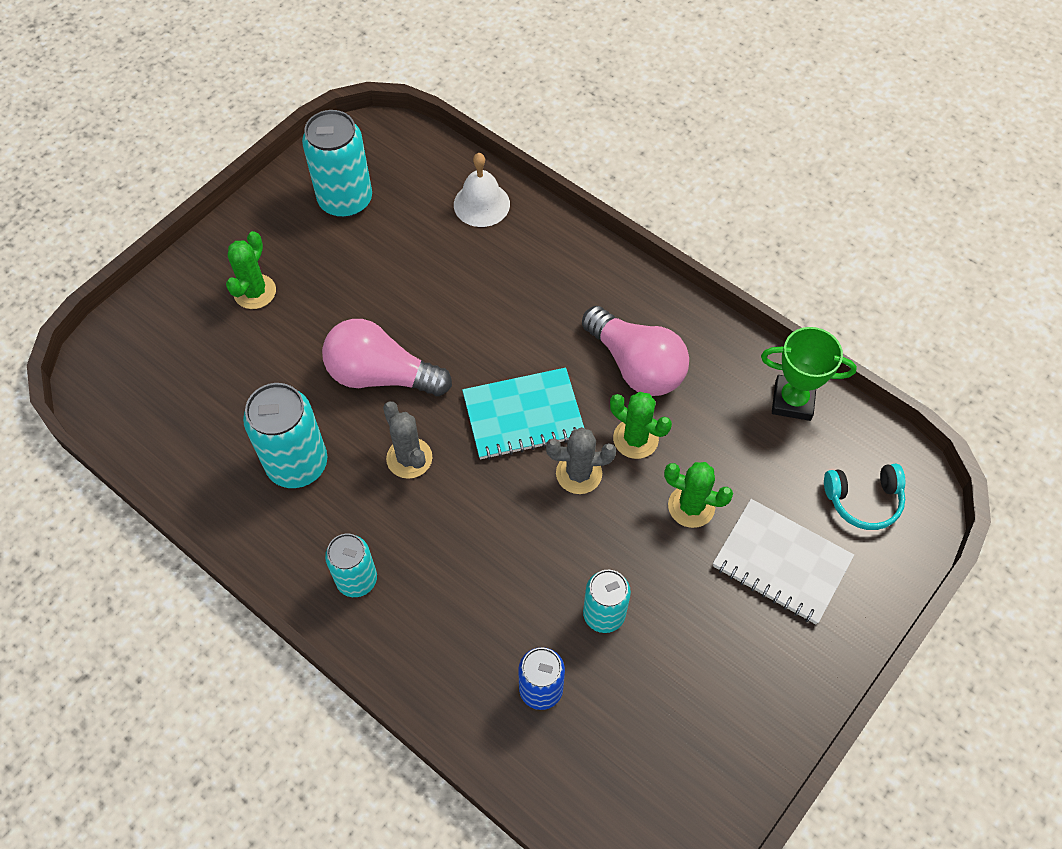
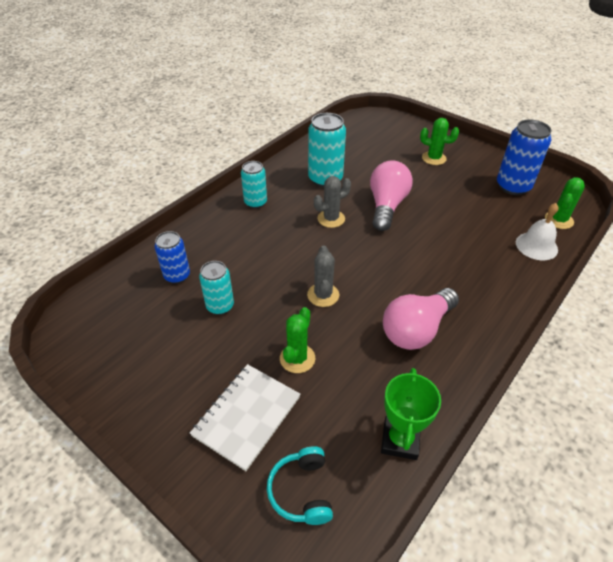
camera: 90 degrees right, 15 degrees down
(345, 200) = (513, 186): turquoise can -> blue can
(523, 415) = (365, 267): turquoise notebook -> none
(635, 439) = (352, 327): green cactus -> green cactus (559, 220)

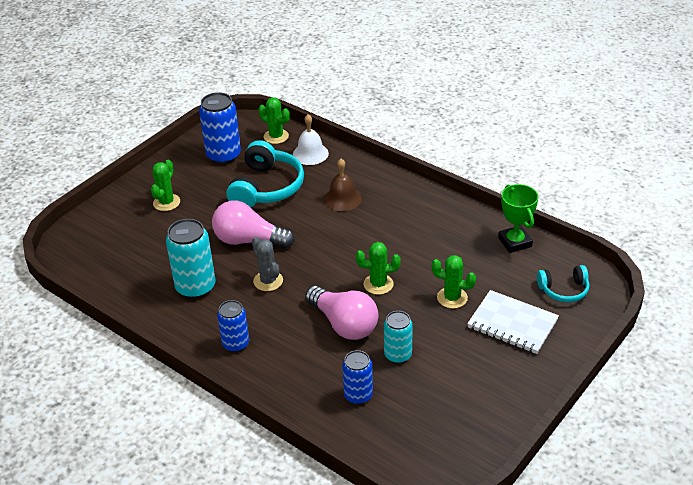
camera: 90 degrees left, 5 degrees down
(255, 202) = (235, 344): turquoise can -> blue can
(323, 295) = (378, 284): grey cactus -> green cactus
(400, 440) = (514, 242): green trophy -> green trophy turned 60 degrees clockwise
(416, 329) = (413, 229): pink light bulb -> pink light bulb (344, 324)
(461, 270) = (342, 199): none -> brown bell
(468, 215) = (266, 187): none -> turquoise headphones

